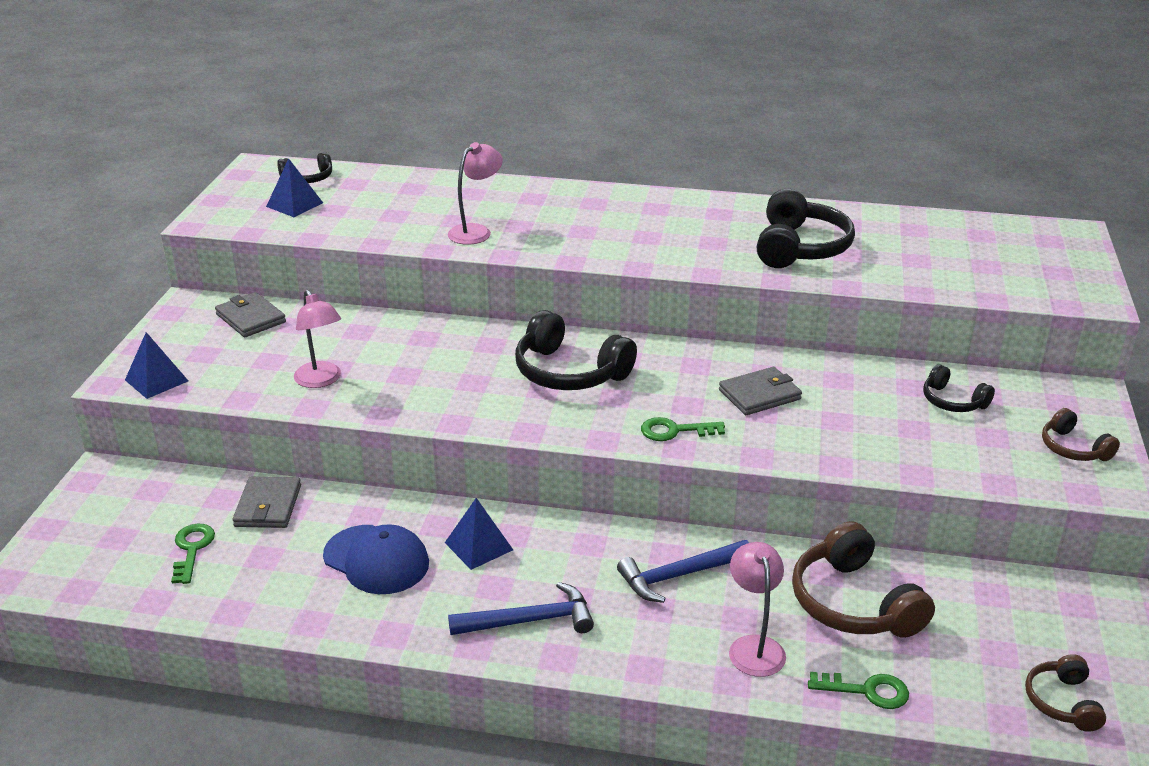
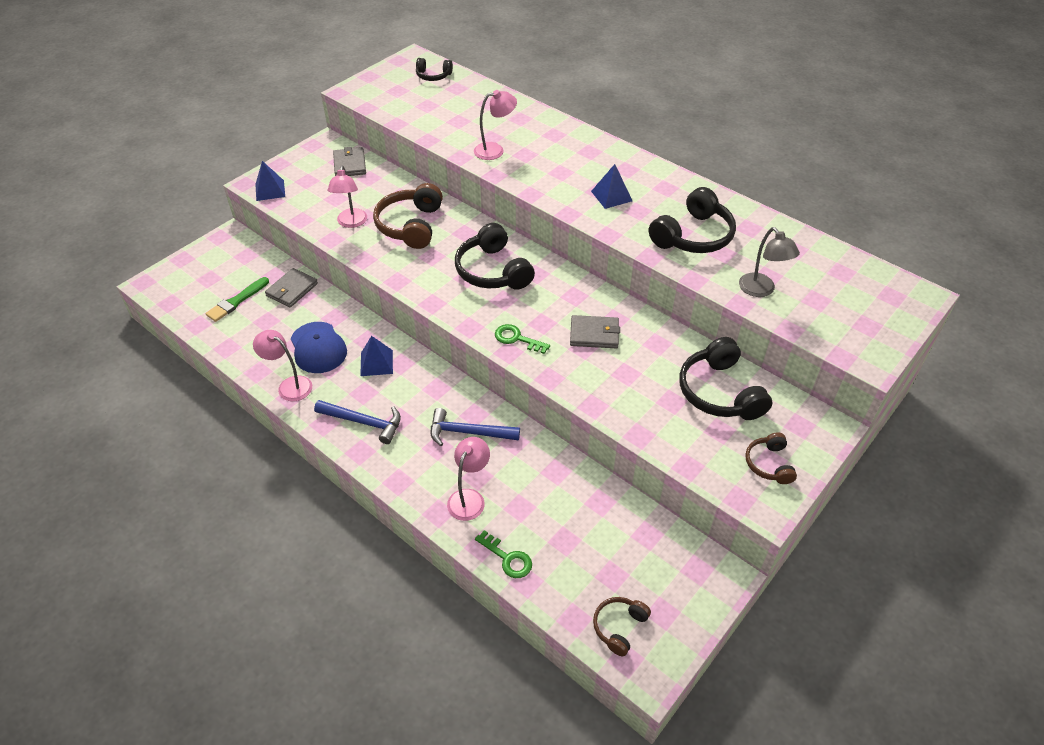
camera: 30 degrees right, 15 degrees up
(192, 549) = (236, 301): green key -> green brush
(294, 204) = (409, 94): blue pyramid -> blue pyramid (611, 196)
(377, 620) = (289, 385): none -> pink lamp
(854, 603) = (554, 499): brown headphones -> brown headphones (411, 225)
(924, 274) = (761, 290): none -> grey lamp
(953, 401) = (720, 392): black headphones -> black headphones, size x1.81

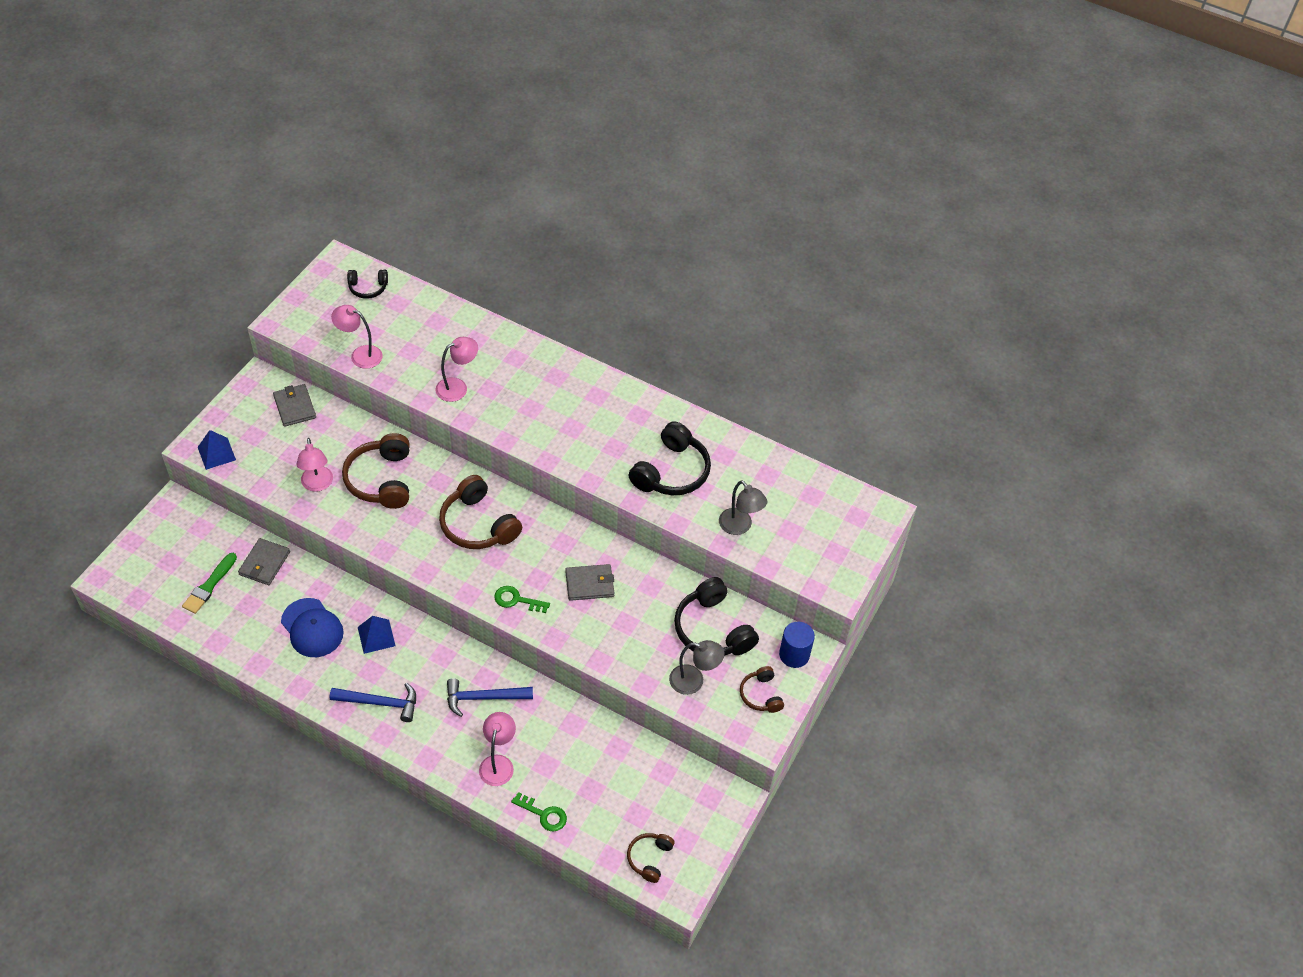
camera: 15 degrees left, 5 degrees up
(289, 385) = (295, 674): pink lamp -> pink lamp (360, 355)
(493, 271) = (478, 524): black headphones -> brown headphones
(611, 196) = (586, 432): blue pyramid -> none
(693, 439) = (694, 681): none -> grey lamp
(809, 429) = (794, 655): none -> blue cylinder

